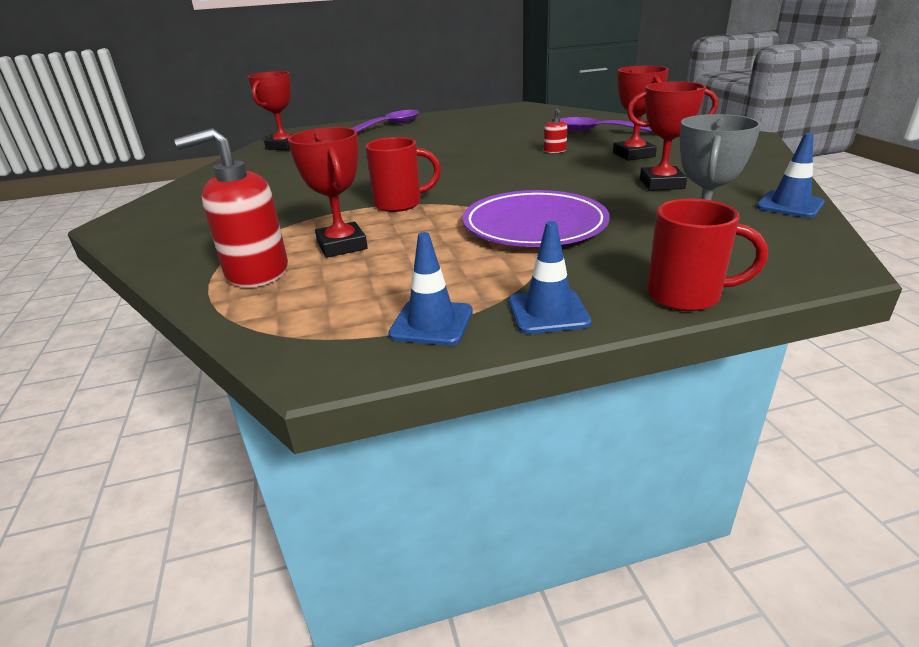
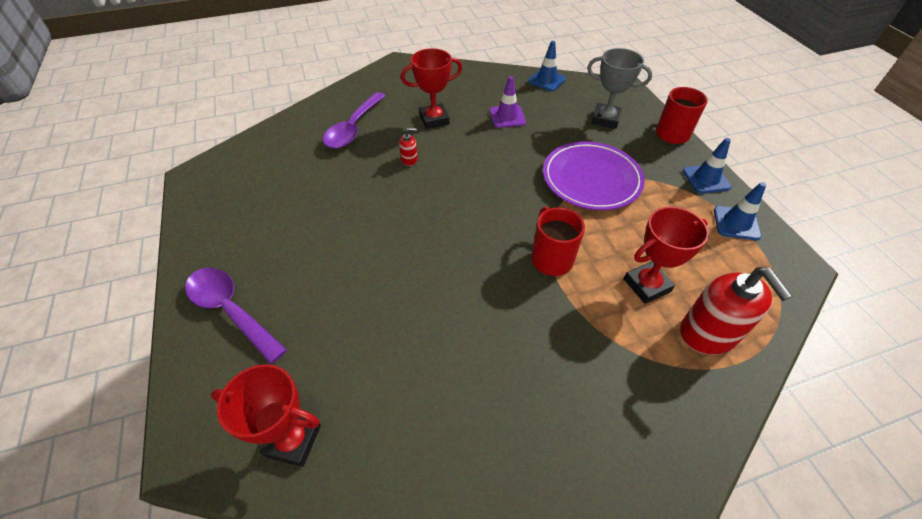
camera: 95 degrees left, 20 degrees up
(661, 184) = (507, 117): red trophy -> purple traffic cone

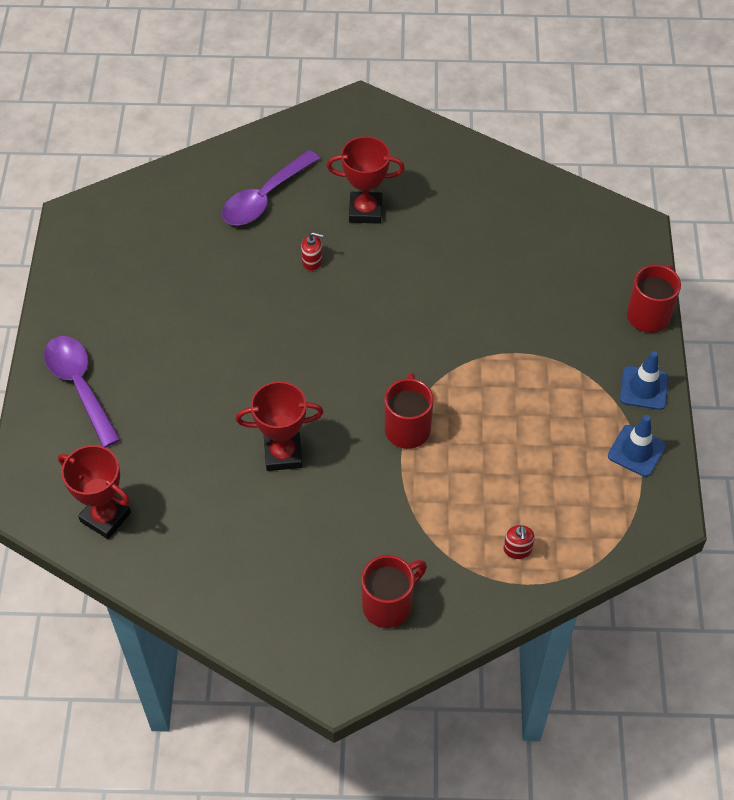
camera: 20 degrees right, 5 degrees up
(507, 117) = (457, 231): purple traffic cone -> none
(547, 80) = (540, 186): blue traffic cone -> none
(591, 179) = (507, 349): purple plate -> none
(605, 119) = (578, 270): grey trophy -> none
(632, 432) = (389, 605): none -> red mug
(646, 285) = (489, 486): red trophy -> red trophy (283, 454)
(708, 333) = (517, 549): red soap dispenser -> red soap dispenser, size x0.45

